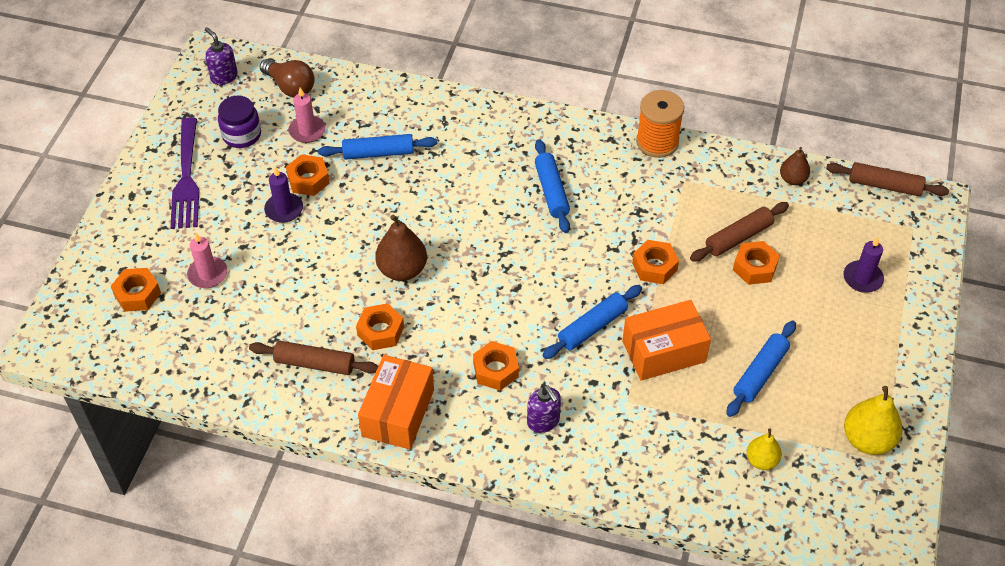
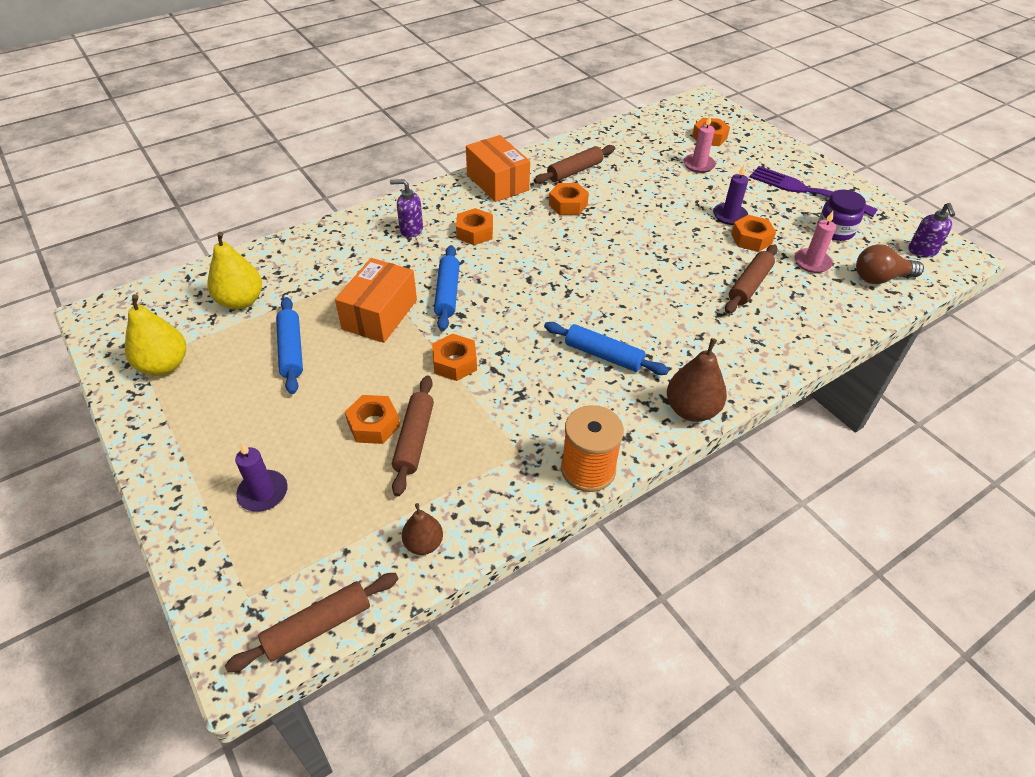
camera: 130 degrees right, 5 degrees down
(224, 76) = (922, 251): purple soap dispenser -> purple soap dispenser turned 90 degrees clockwise
(378, 153) = (749, 285): blue rolling pin -> brown rolling pin
(402, 270) = (610, 238): brown pear -> brown pear (691, 410)
(761, 460) = (241, 301): yellow pear -> yellow pear, size x1.65

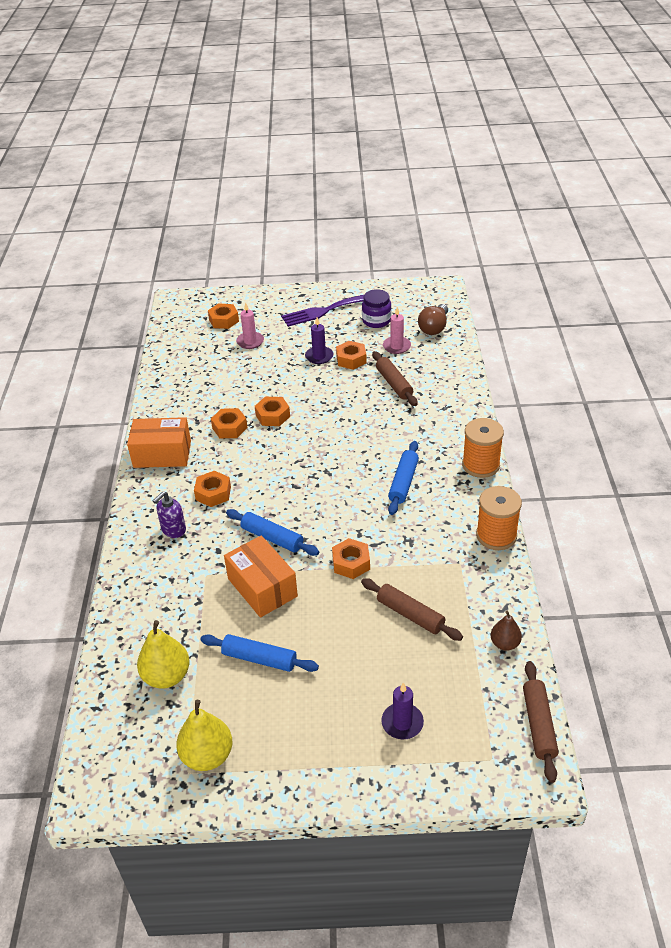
camera: 55 degrees left, 5 degrees down
(373, 425) = (379, 633): orange nut -> orange nut (272, 416)
(574, 171) = (192, 406): brown rolling pin -> none
(603, 355) = (403, 482): blue rolling pin -> blue rolling pin turned 45 degrees counterclockwise
(691, 410) = (480, 465): brown pear -> orange spool
(922, 251) = (425, 298): purple soap dispenser -> none

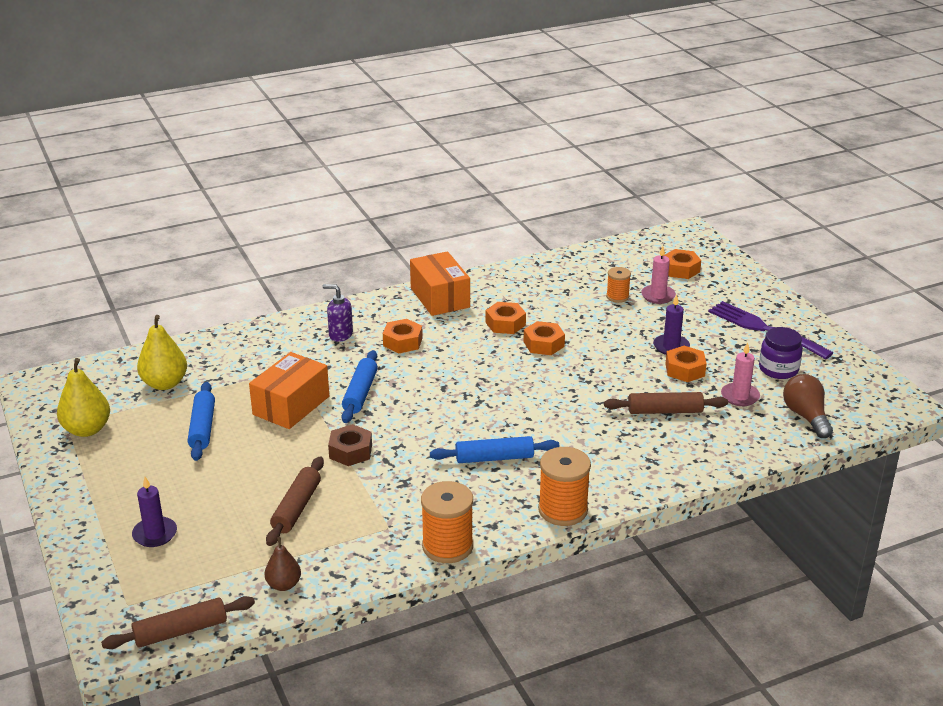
camera: 65 degrees right, 10 degrees down
(236, 361) = (617, 297): none -> orange spool
(351, 563) = (350, 451): orange nut -> brown nut
(394, 384) = (665, 411): brown rolling pin -> brown rolling pin turned 45 degrees clockwise
(434, 328) = (806, 416): brown light bulb -> brown light bulb turned 75 degrees clockwise

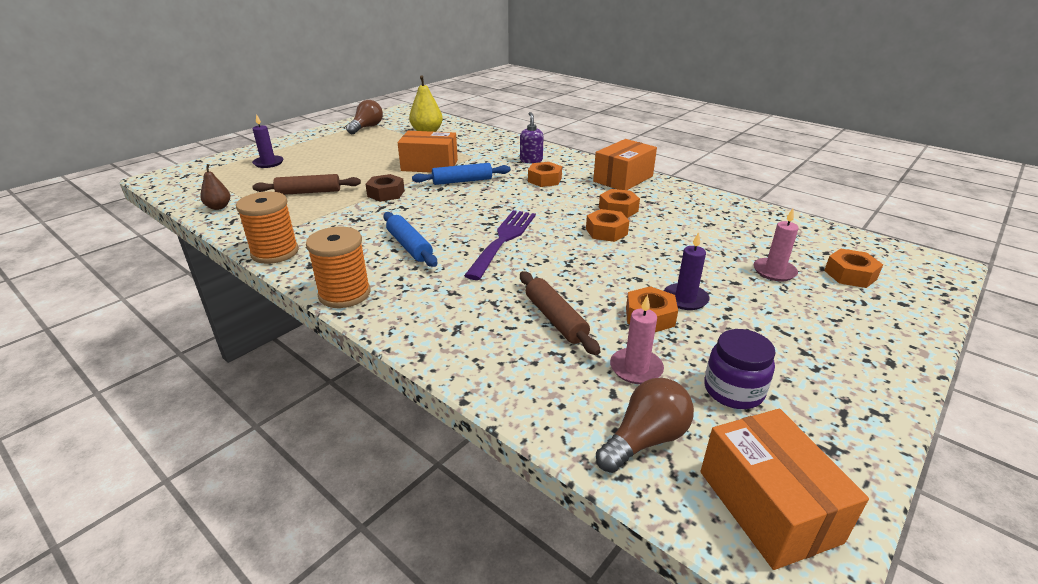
camera: 65 degrees right, 0 degrees up
(87, 429) = (367, 127): yellow pear -> brown light bulb
(181, 631) = (169, 190): brown rolling pin -> none
(202, 428) = (386, 150): blue rolling pin -> none
(617, 297) = (737, 250): orange spool -> none
(765, 329) = (814, 361): purple fork -> purple fork (503, 241)
(867, 396) = (768, 505): none -> orange box

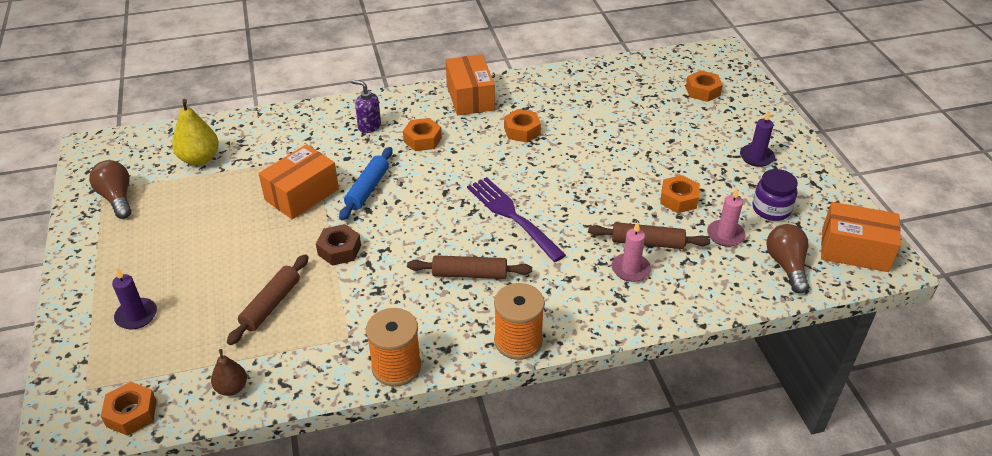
camera: 55 degrees left, 10 degrees up
(409, 246) = (469, 274): blue rolling pin -> brown rolling pin
(606, 231) = (551, 156): orange nut -> orange nut (131, 413)
(685, 299) = (672, 172): purple candle -> purple candle (756, 157)
(774, 271) = (673, 117): pink candle -> pink candle (630, 269)

